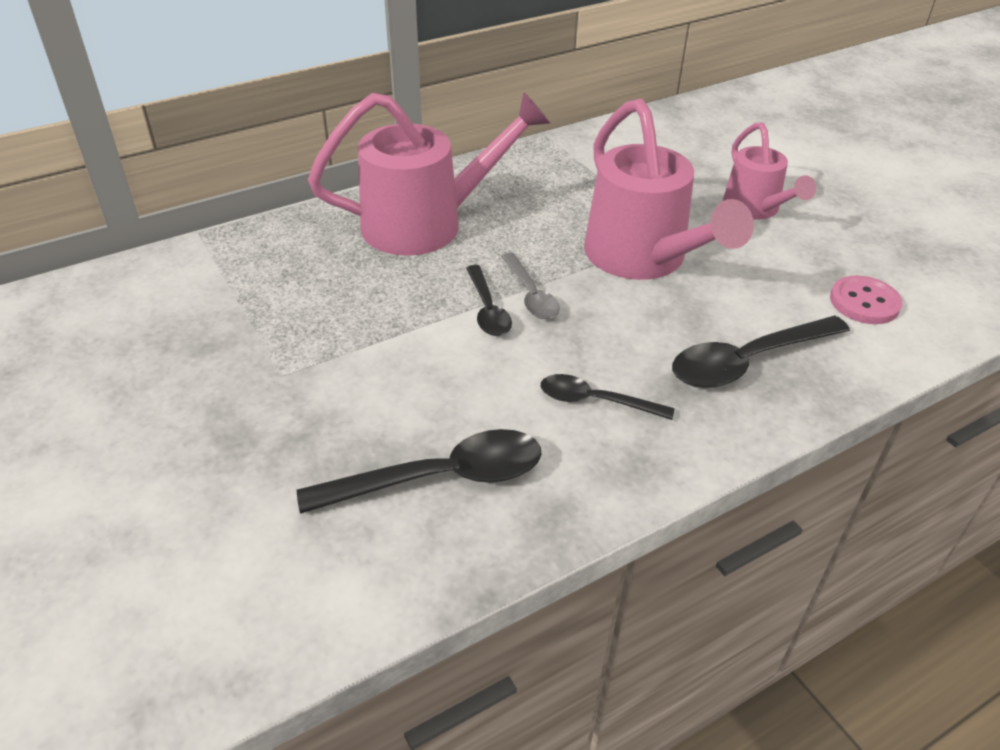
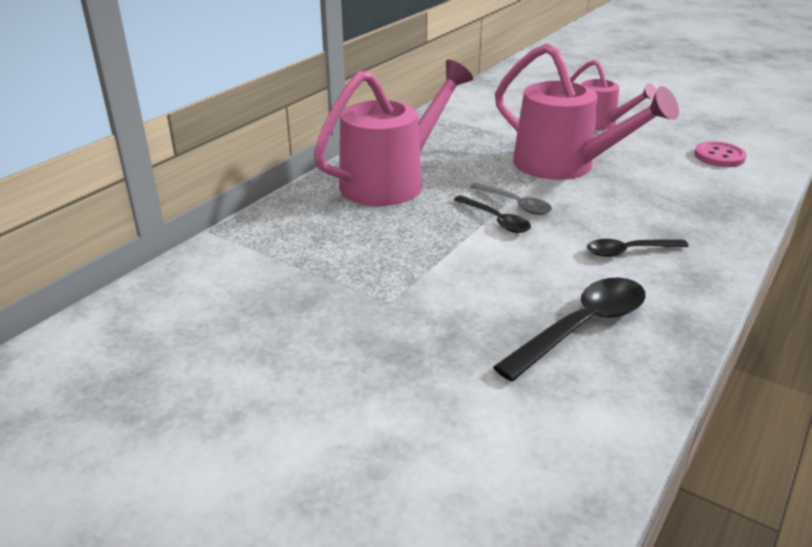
camera: 25 degrees left, 10 degrees down
(747, 361) = (692, 204): black spoon -> none

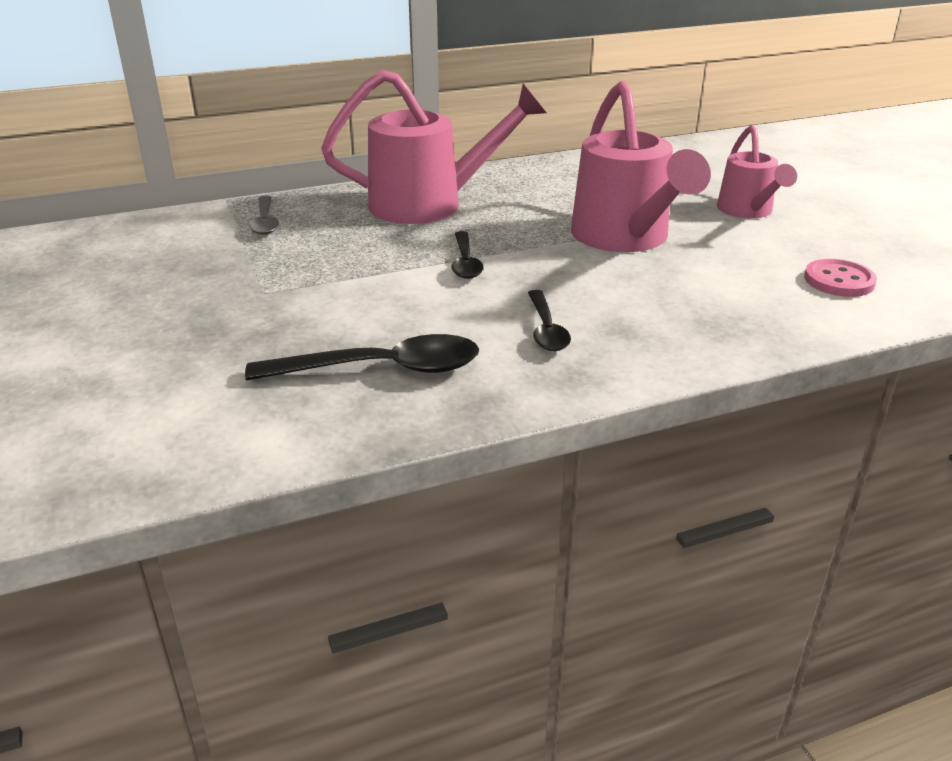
camera: 35 degrees right, 0 degrees up
(515, 204) = (509, 255): grey spoon -> grey spoon (265, 222)
(629, 251) = (546, 329): black spoon -> black spoon turned 120 degrees counterclockwise

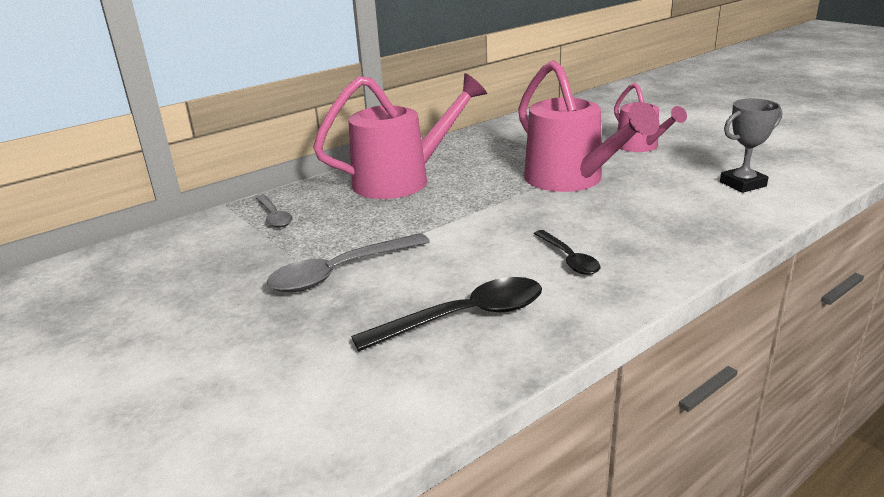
camera: 15 degrees left, 5 degrees down
(290, 295) = (340, 272): none -> grey spoon
(465, 263) = (465, 220): black spoon -> none
(839, 281) = (742, 184): pink button -> grey trophy

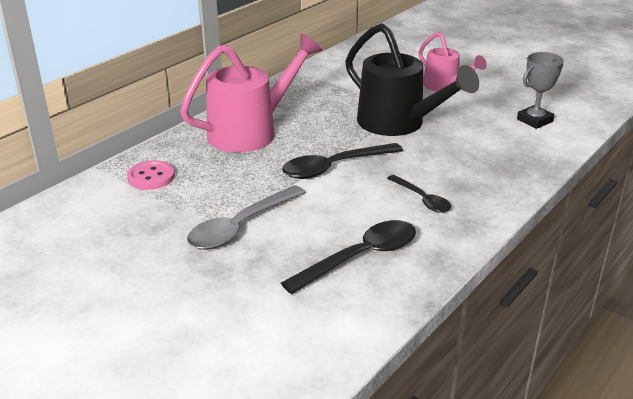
camera: 15 degrees left, 5 degrees up
(274, 217) = (151, 177): grey spoon -> pink button
(477, 219) = (334, 167): none -> black spoon
(571, 180) = (398, 124): pink watering can -> black watering can

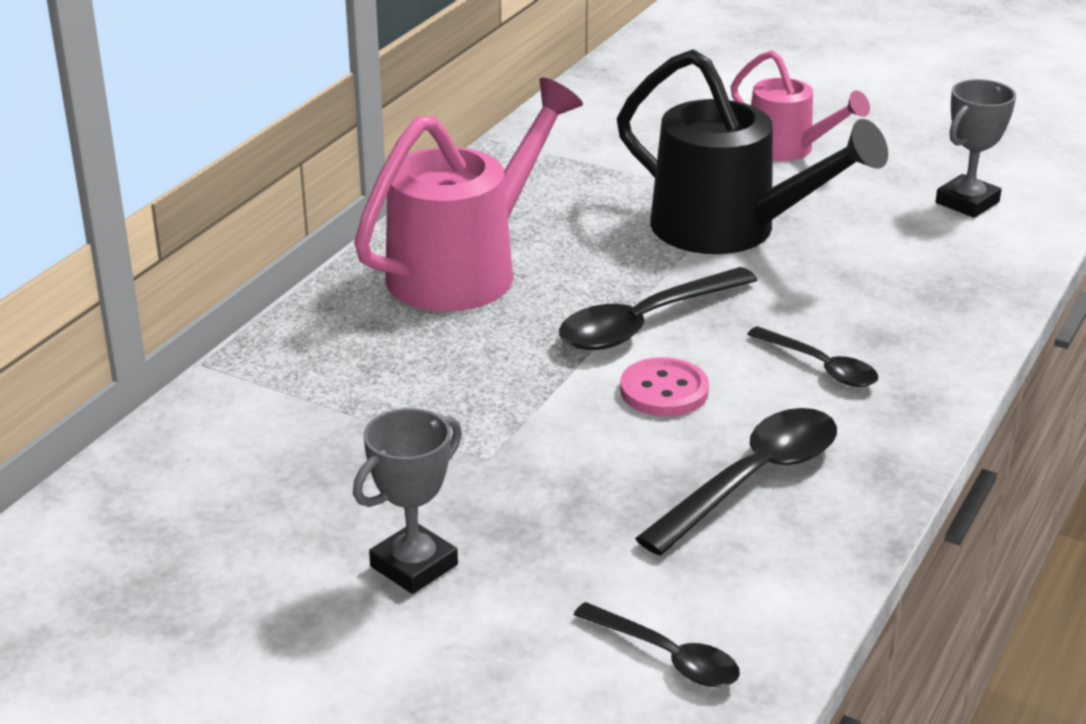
camera: 10 degrees left, 0 degrees up
(151, 177) = (316, 373): pink button -> pink button (664, 391)
(155, 284) = (414, 565): none -> grey trophy
(240, 227) = (521, 448): grey spoon -> none
(273, 353) = (667, 656): none -> black spoon

